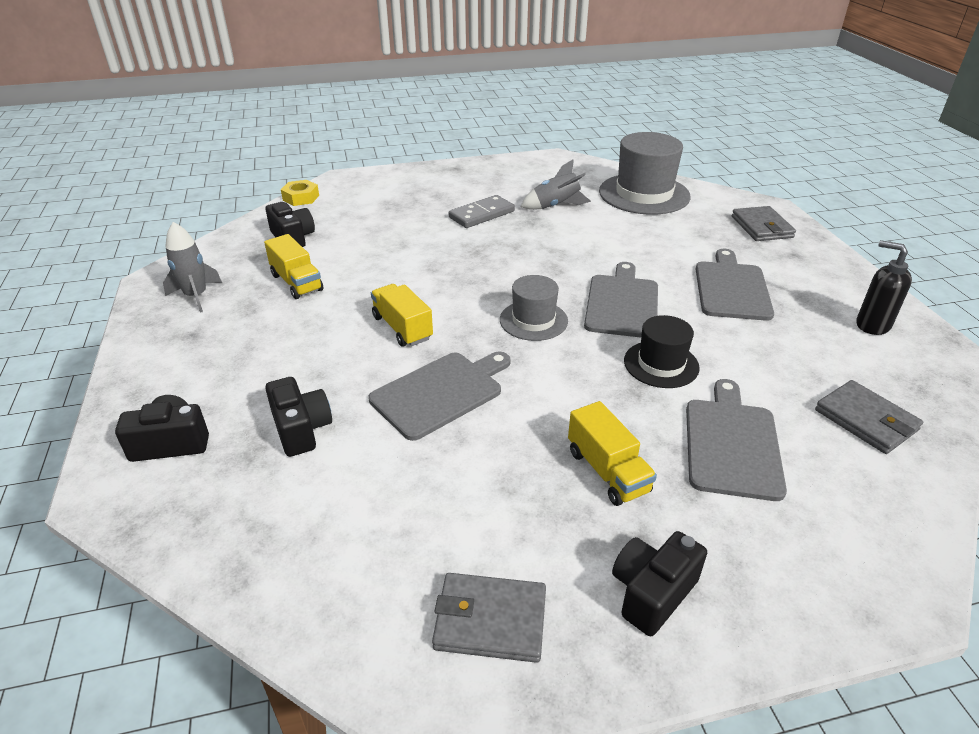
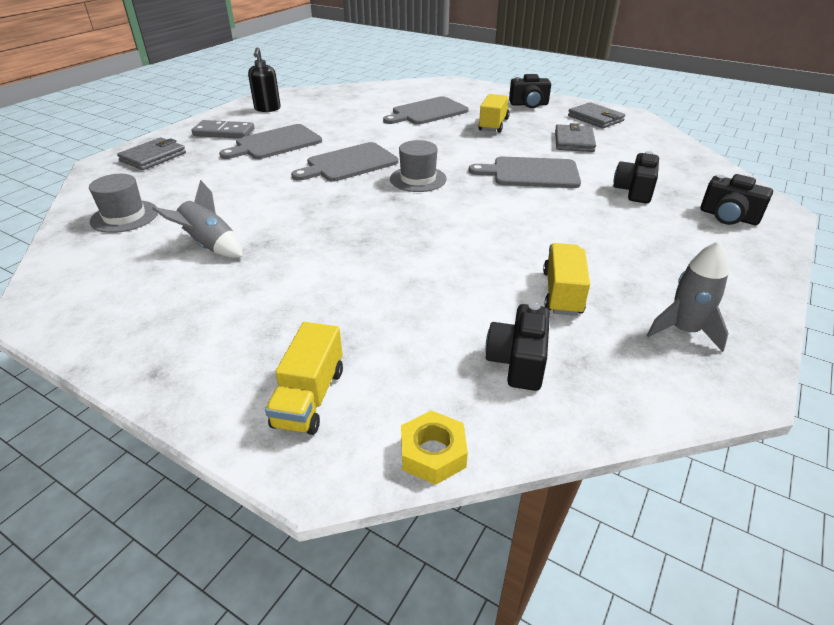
camera: 135 degrees left, 0 degrees up
(402, 328) = (510, 213): yellow truck -> yellow truck (309, 397)
(482, 214) = (284, 275): grey domino -> grey domino (224, 132)
(644, 194) = (124, 216): grey hat -> grey hat, size x0.58
(661, 364) = (395, 137): black hat -> none
(866, 420) = (362, 98): grey wallet -> grey wallet (573, 141)

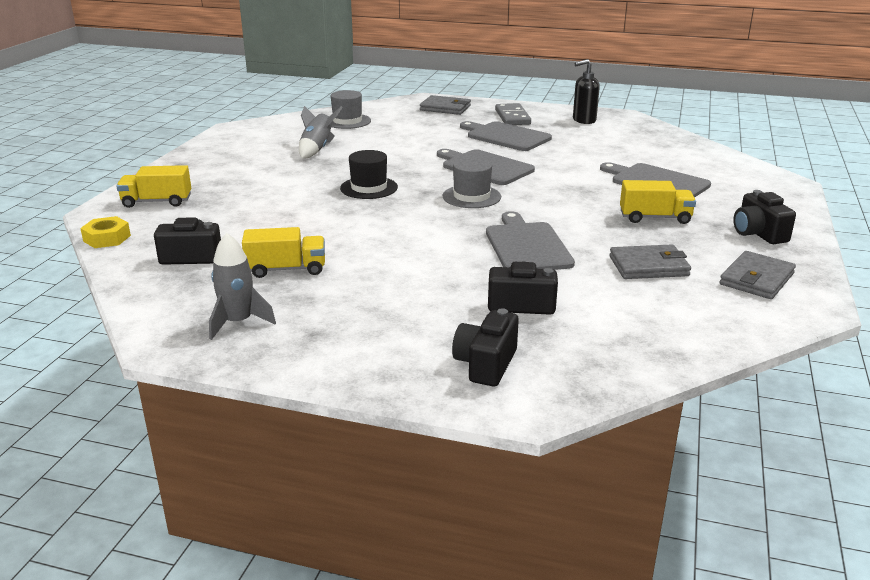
camera: 75 degrees right, 10 degrees down
(364, 225) = (369, 188): none -> black hat

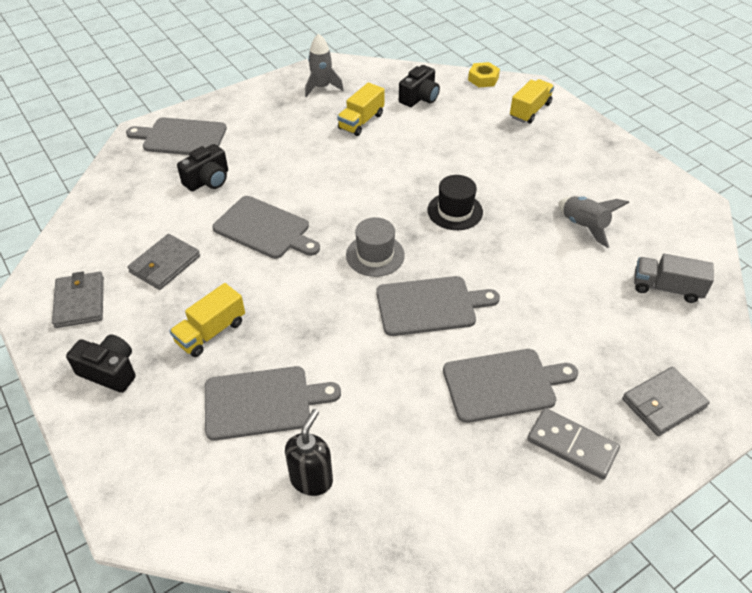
camera: 130 degrees right, 20 degrees up
(347, 121) = (666, 288): grey hat -> grey truck
(486, 364) = (181, 137): black camera -> grey cutting board
(583, 120) = (497, 514): black soap dispenser -> black soap dispenser (311, 479)

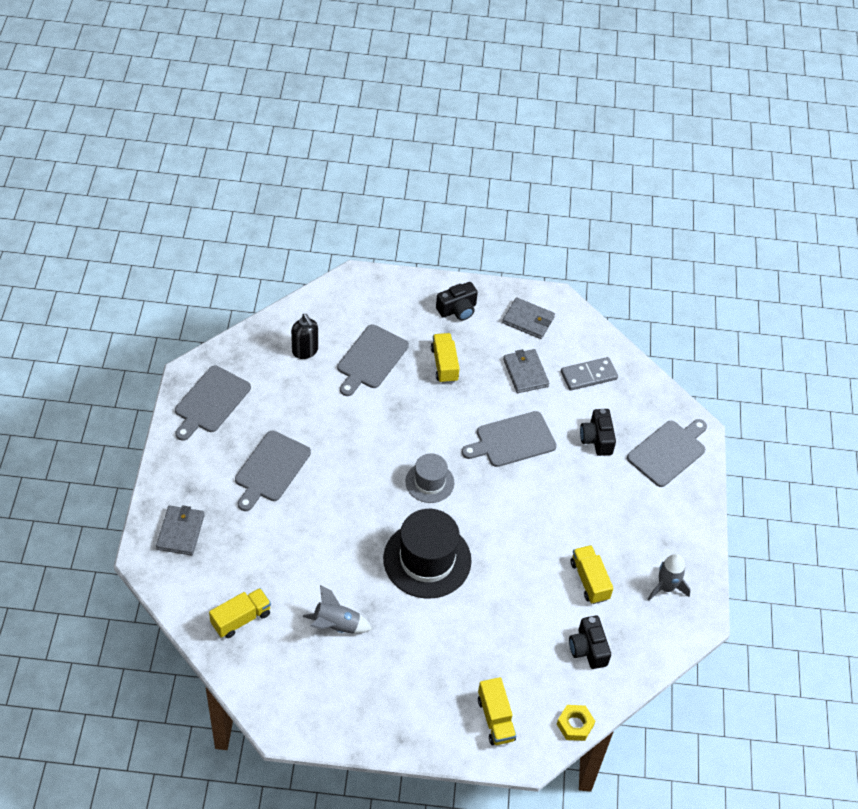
camera: 125 degrees right, 5 degrees up
(430, 306) = (359, 479): grey cutting board -> grey cutting board (210, 402)
(455, 211) = (427, 559): black hat -> black hat, size x1.74
(572, 445) = (207, 467): grey domino -> grey domino (588, 375)
(666, 288) = (241, 619): grey truck -> yellow truck

